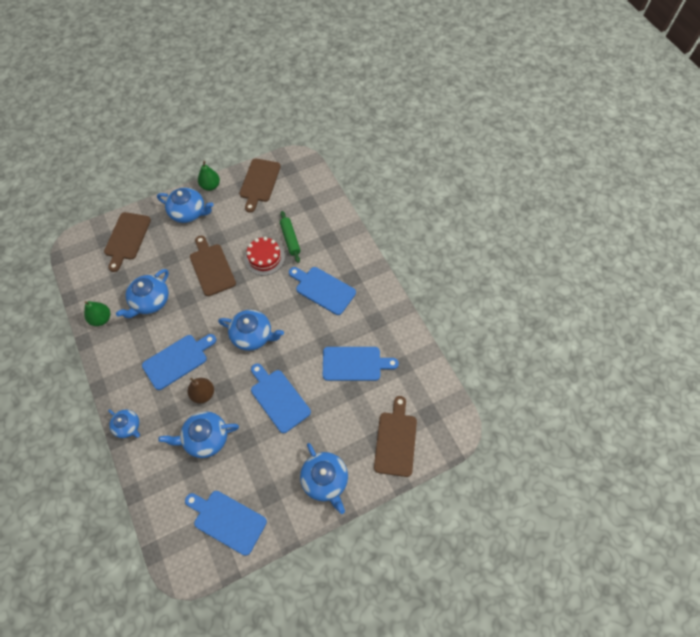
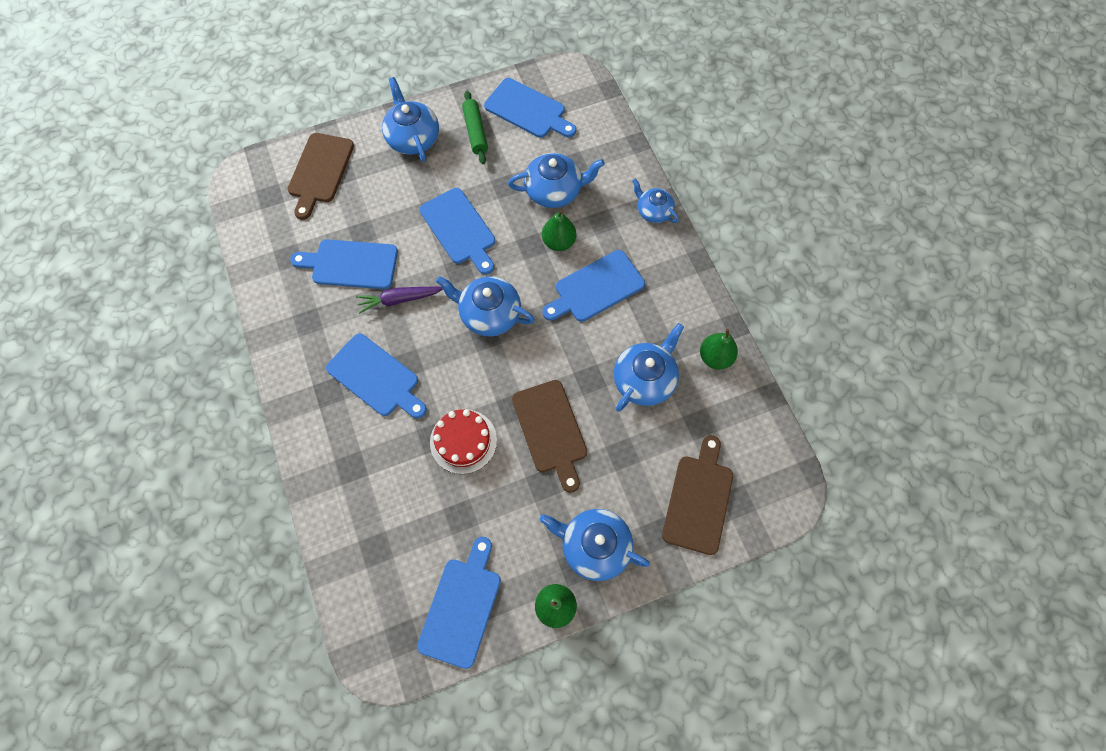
camera: 175 degrees left, 5 degrees up
(203, 394) = (558, 242): brown pear -> green pear
(259, 182) = (461, 606): brown cutting board -> blue cutting board
(290, 239) = (417, 473): green rolling pin -> green rolling pin (475, 132)
(315, 341) = (399, 299): none -> purple carrot

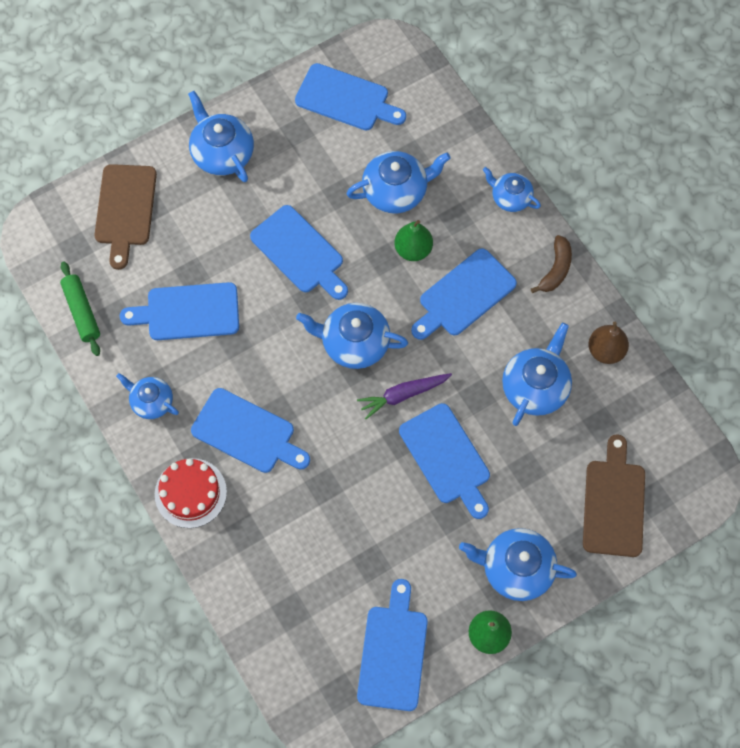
camera: 10 degrees left, 0 degrees up
(299, 336) = (151, 402): none -> blue teapot
(399, 299) = (252, 343): purple carrot -> purple carrot (403, 395)
(463, 441) = (357, 485): red cake -> red cake (190, 493)
(475, 132) = (292, 134): green rolling pin -> green rolling pin (82, 312)
(551, 430) = (447, 457): brown cutting board -> blue cutting board
(682, 278) = (555, 269): none -> brown banana
(715, 357) = (605, 351): green pear -> brown pear

